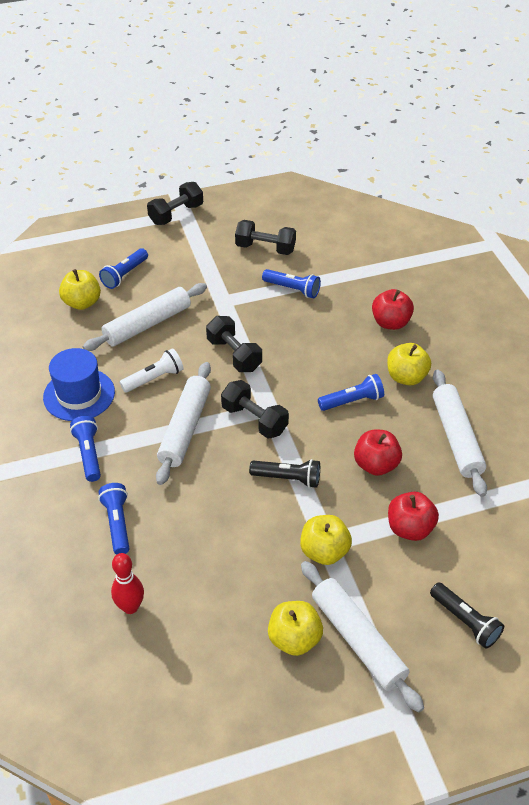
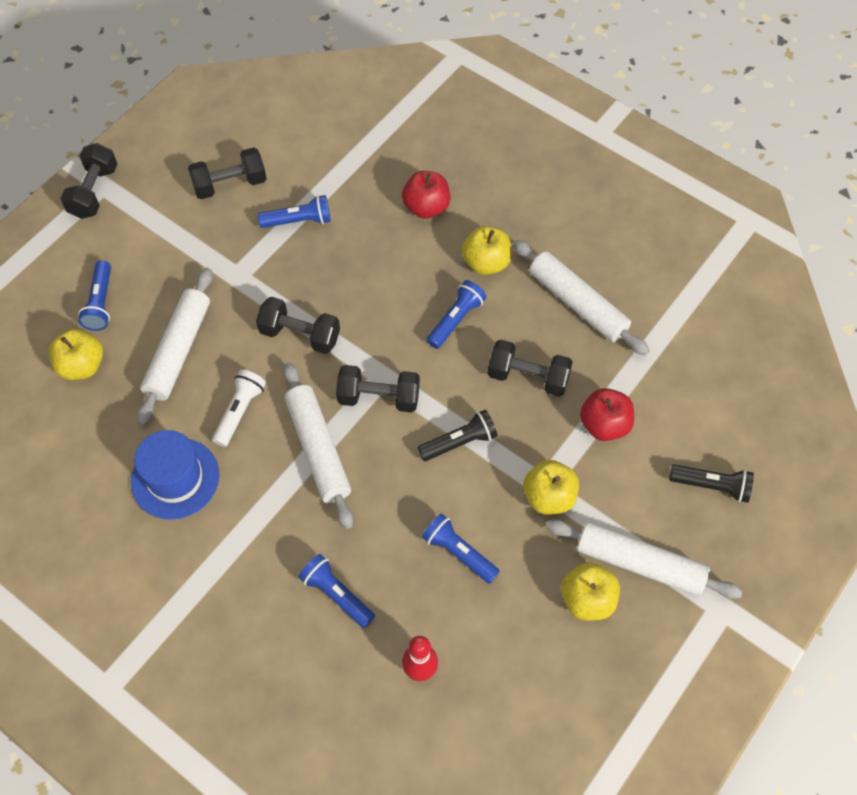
camera: 35 degrees left, 15 degrees up
(89, 454) = (244, 539): blue flashlight -> blue flashlight (459, 553)
(376, 465) = (528, 377): red apple -> black dumbbell

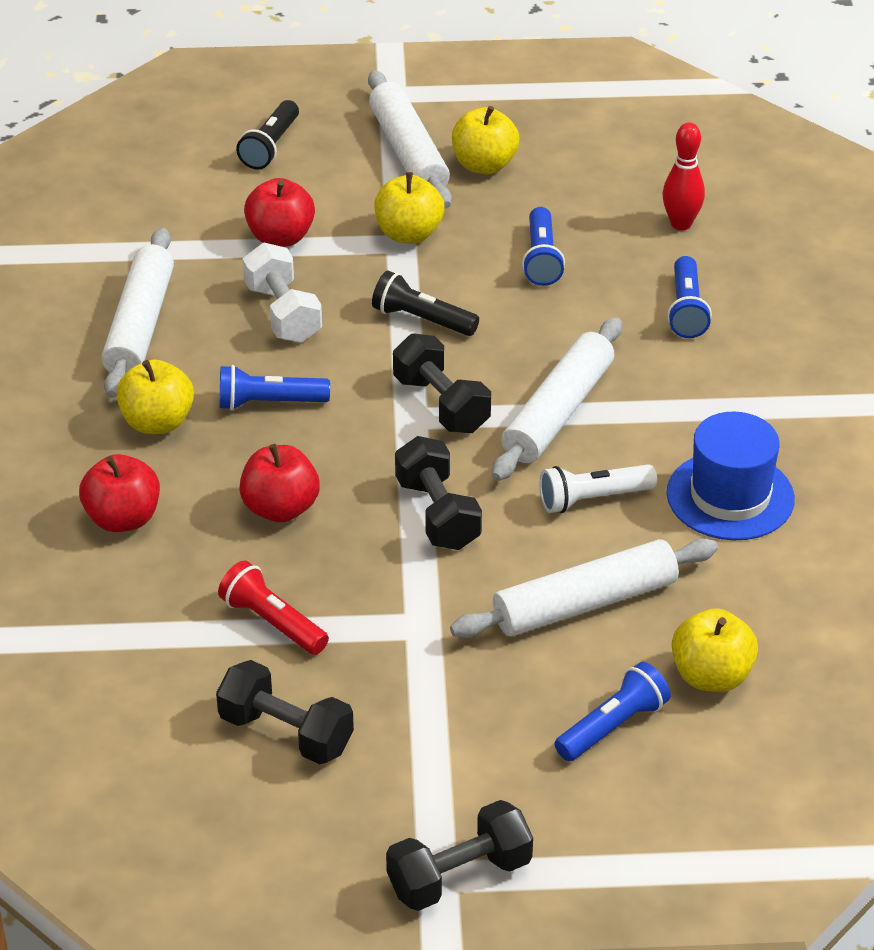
camera: 130 degrees left, 20 degrees down
(298, 221) = (273, 623): blue flashlight -> red flashlight
(370, 272) = (280, 508): none -> red apple
(528, 377) = (283, 313): black dumbbell -> white dumbbell
(711, 486) = (270, 146): black flashlight -> black flashlight turned 135 degrees counterclockwise

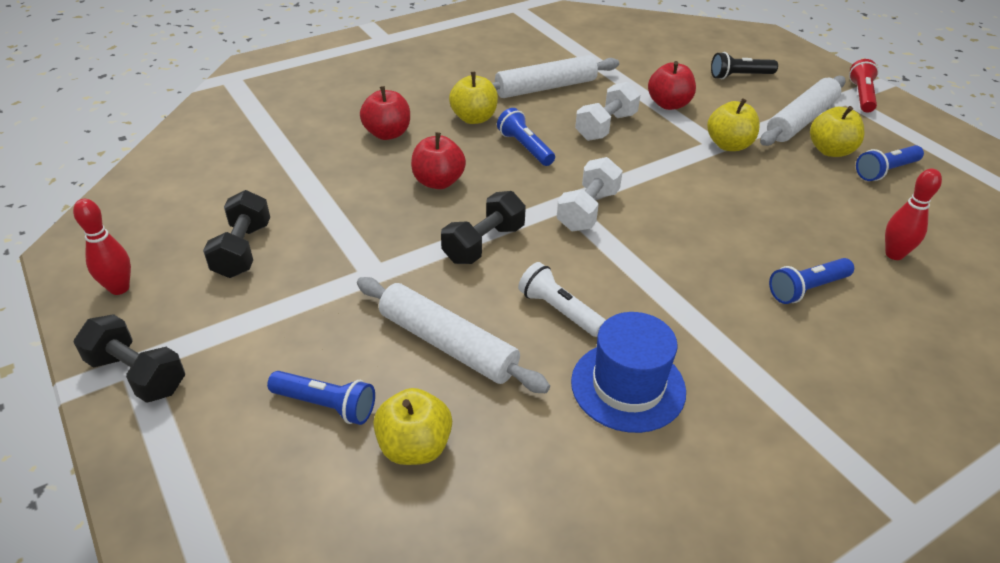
camera: 60 degrees right, 0 degrees up
(273, 623) = (337, 212): red flashlight -> red flashlight (861, 96)
(278, 869) = (119, 288): none -> red bowling pin
(422, 319) = (657, 176): black flashlight -> none
(441, 404) = (587, 210): black dumbbell -> white dumbbell
(541, 259) = (774, 203): blue flashlight -> blue flashlight (885, 171)
(558, 412) = (631, 263): white rolling pin -> none

